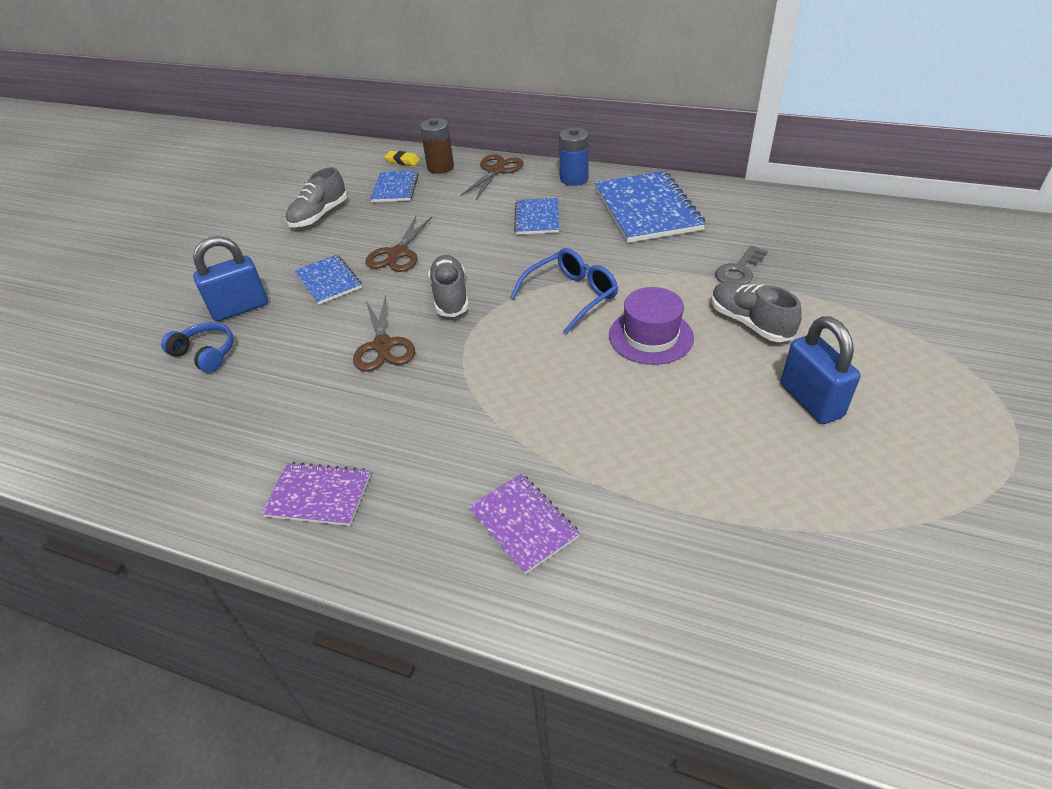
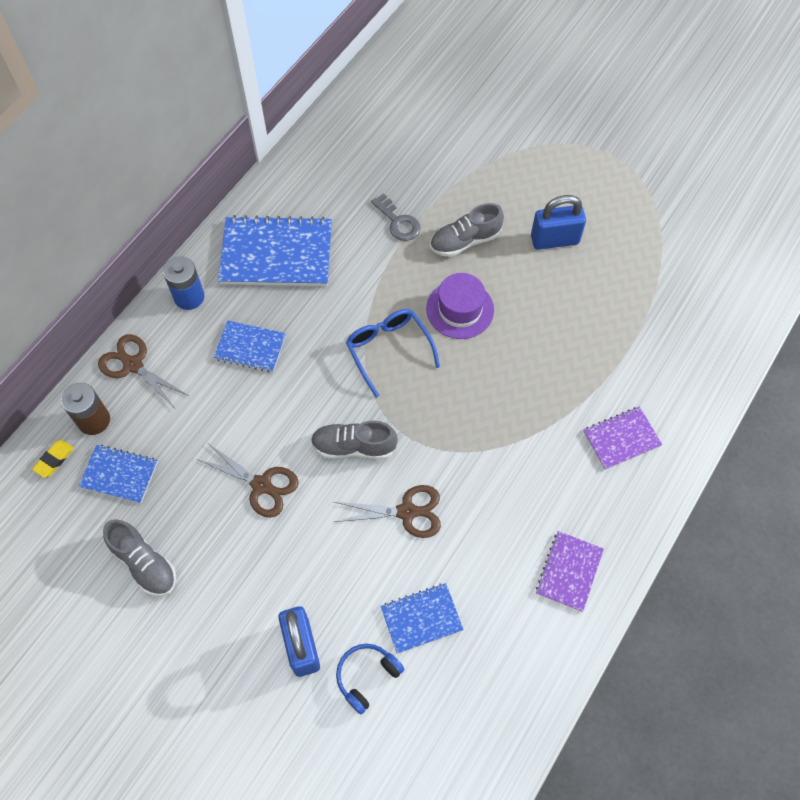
camera: 80 degrees left, 20 degrees up
(328, 281) = (285, 556): blue notebook -> blue notebook (421, 618)

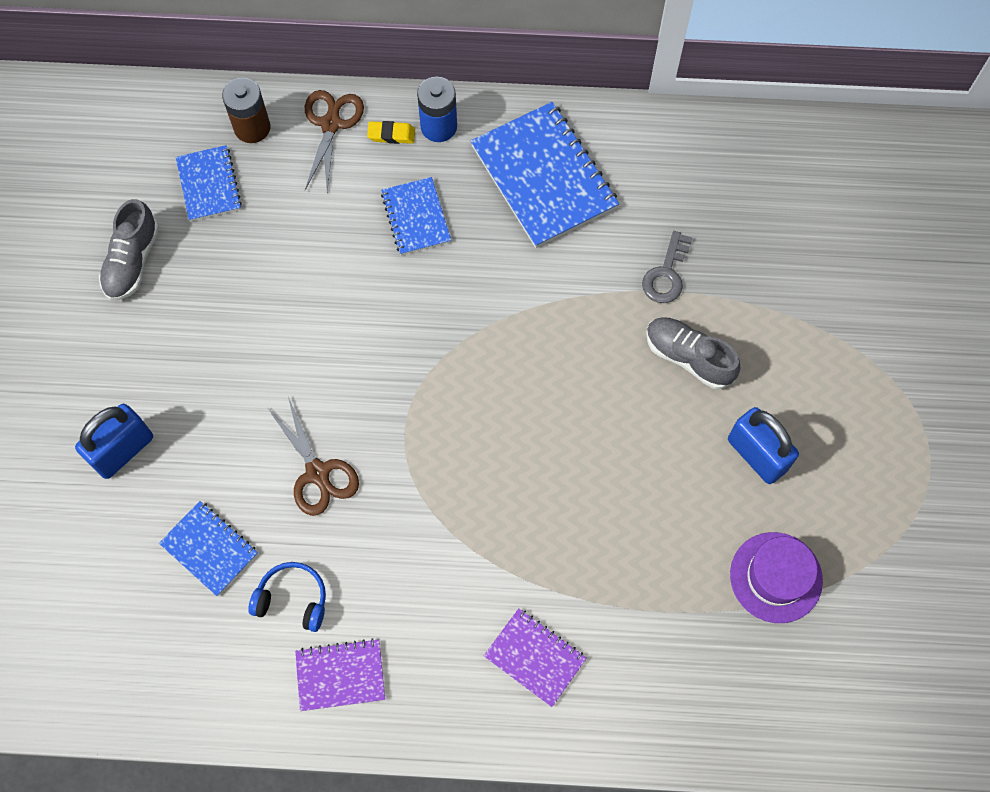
camera: 60 degrees right, 5 degrees up
(54, 460) = (192, 120): yellow eraser -> yellow eraser (391, 135)
(261, 485) = (269, 317): brown scissors -> none
(354, 446) = (361, 380): grey shoe -> none
(367, 676) = (123, 528): blue headphones -> blue headphones (292, 599)
(388, 350) = (496, 352): blue glasses -> none
(460, 309) = (594, 399): purple hat -> purple hat (776, 577)

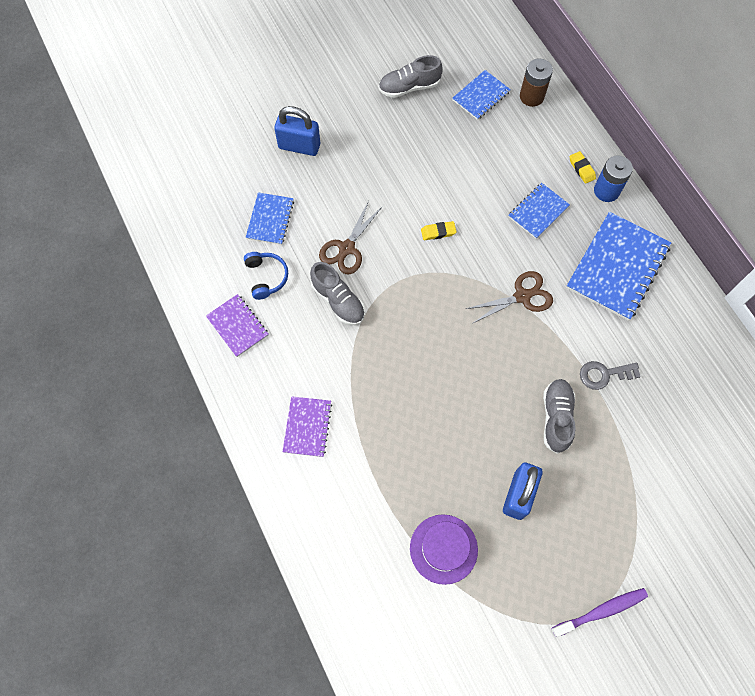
camera: 60 degrees right, 0 degrees up
(331, 124) = (564, 134): brown scissors -> brown scissors (522, 296)
(368, 348) = (438, 232): none -> yellow eraser
(385, 524) = (338, 301): none -> grey shoe
(932, 445) = (601, 611): none -> purple toothbrush

